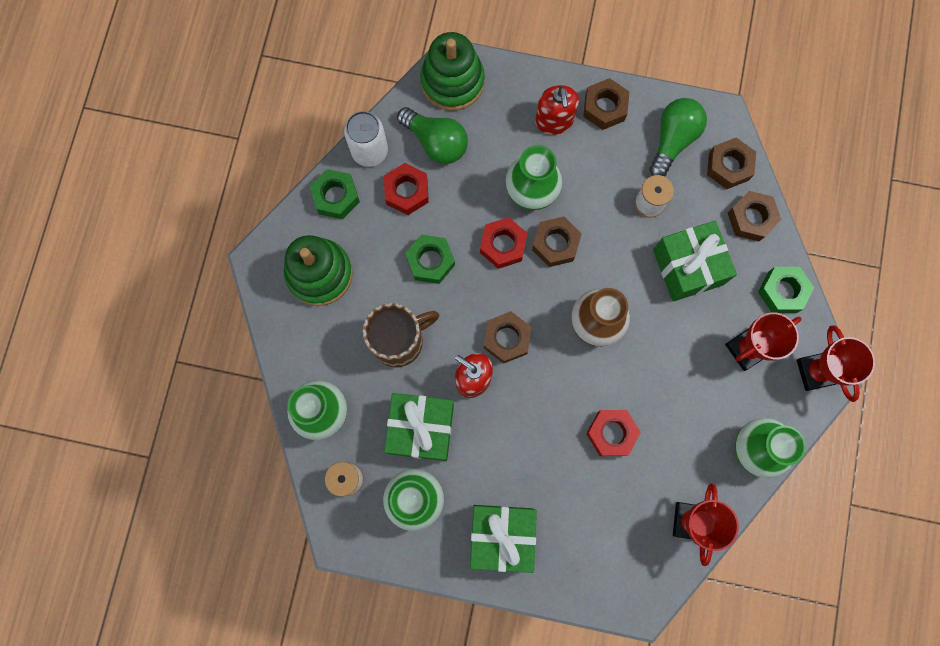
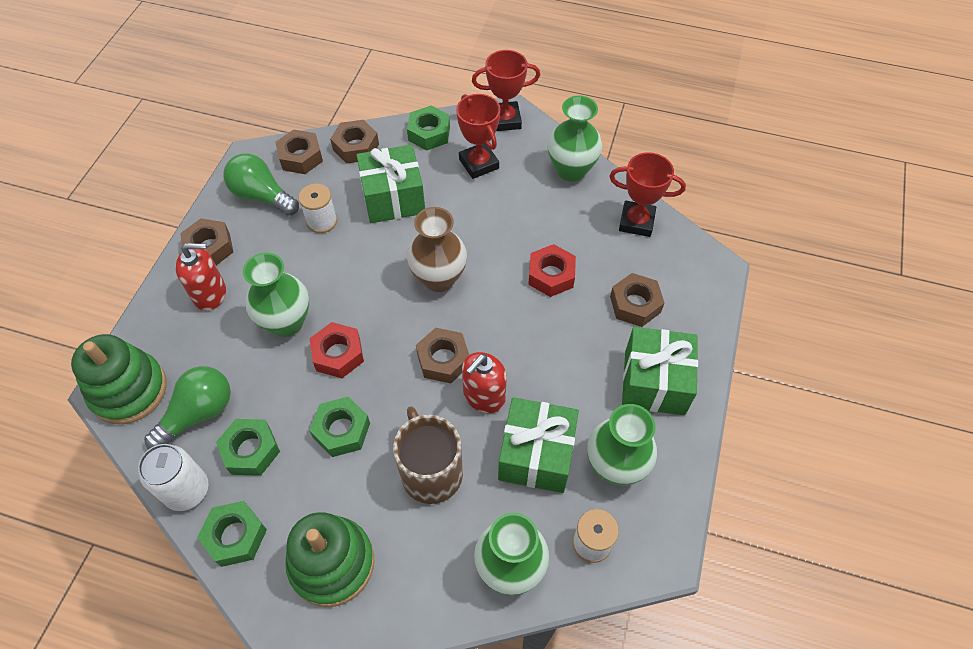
camera: 85 degrees left, 20 degrees down
(407, 192) = (250, 450): red nut -> green nut
(555, 244) = (347, 305): brown nut -> brown nut (635, 304)

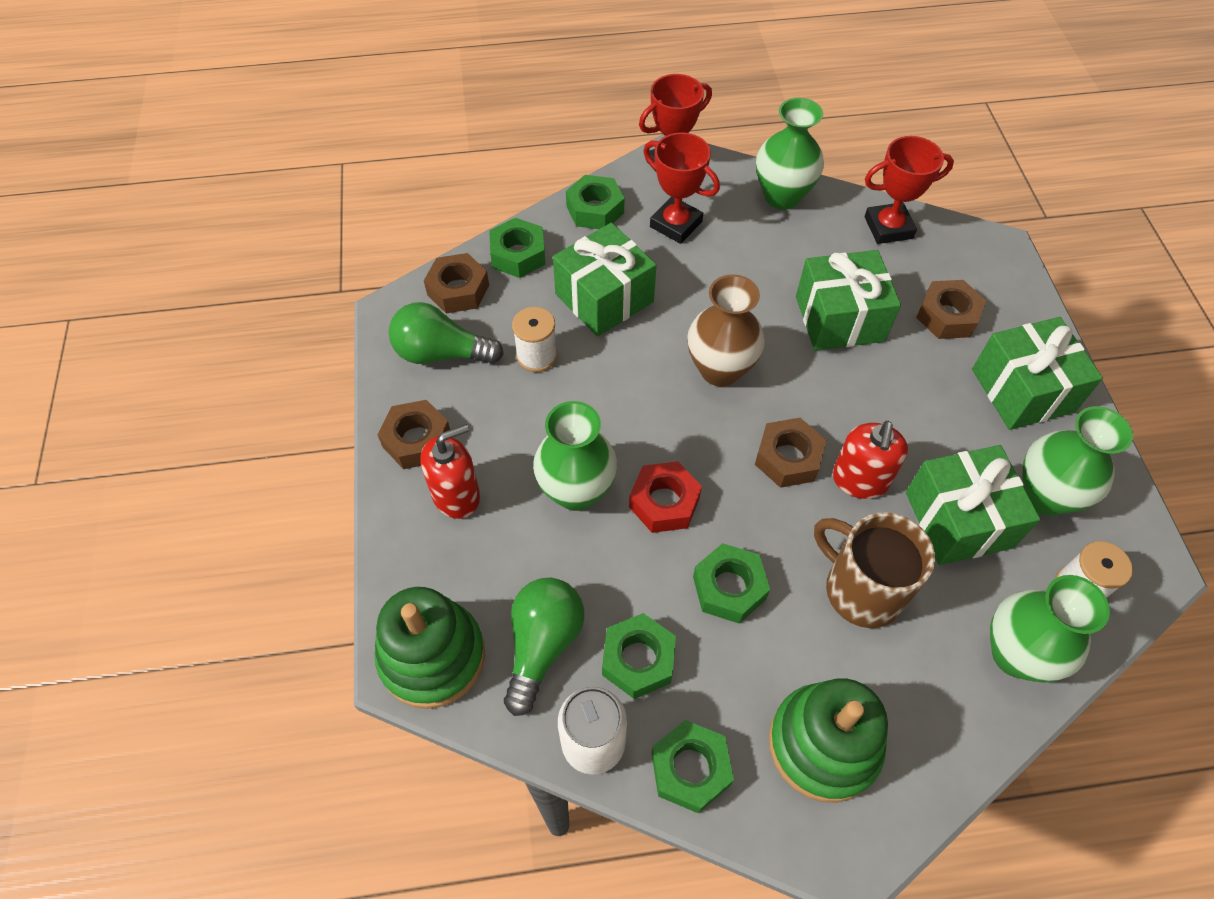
camera: 25 degrees left, 0 degrees up
(356, 147) = (518, 254): brown nut -> green nut
(551, 275) = (839, 318): red nut -> green gift

